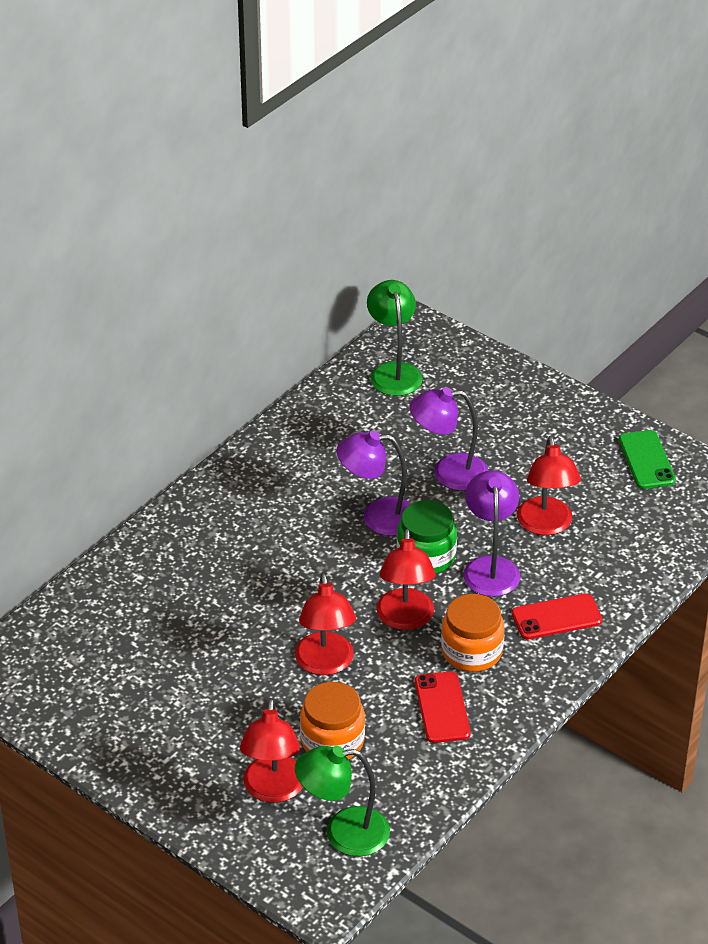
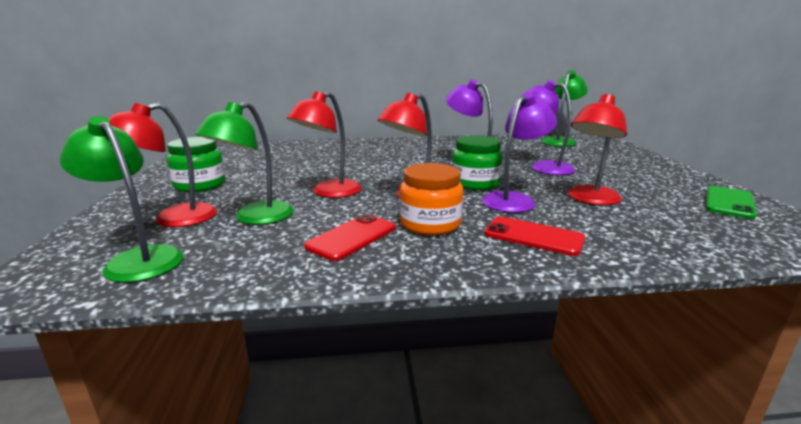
camera: 45 degrees right, 20 degrees down
(182, 740) = (200, 185): none -> green jar
(332, 741) = (255, 218): orange jar -> green lamp

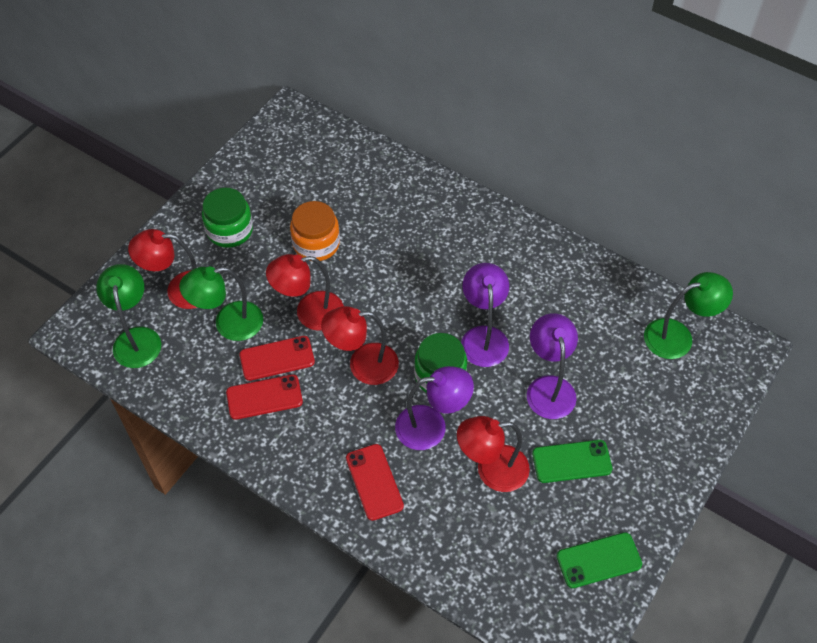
camera: 40 degrees right, 35 degrees up
(332, 217) = (277, 358): none -> red phone
(430, 224) = (329, 416): orange jar -> orange jar (316, 244)
(617, 181) = (571, 462): none -> green phone

